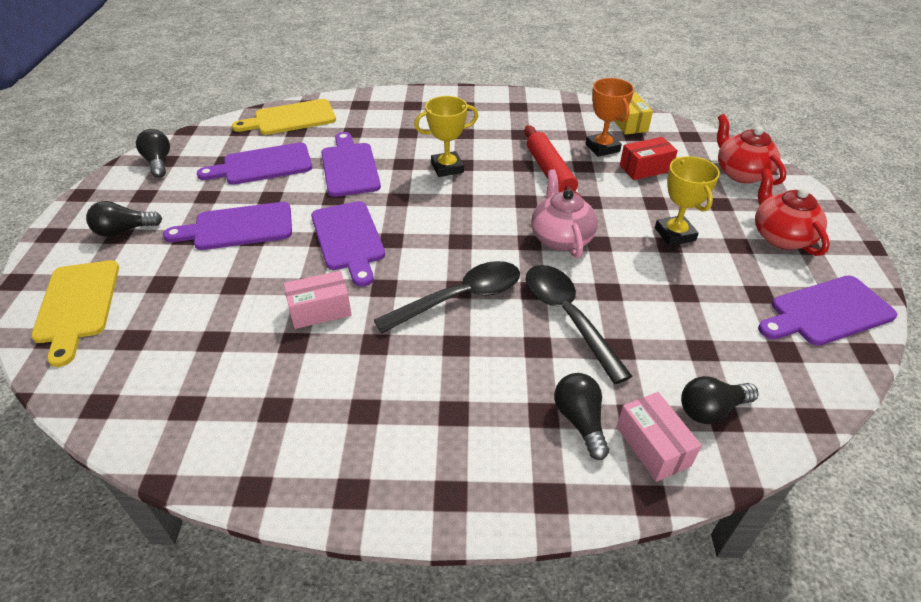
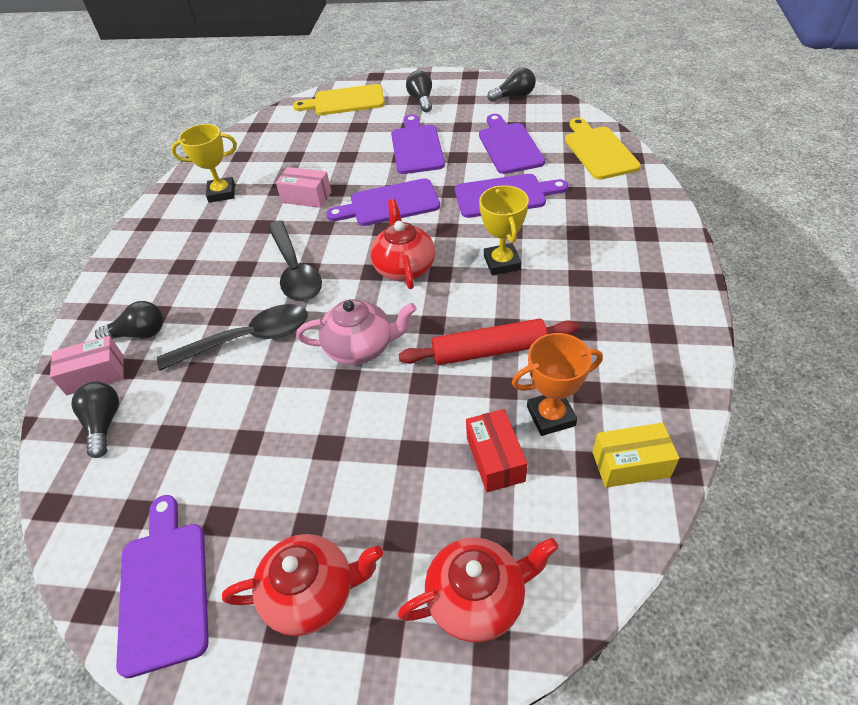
camera: 100 degrees right, 5 degrees up
(320, 310) = (306, 197): pink box -> pink box turned 60 degrees counterclockwise
(453, 221) = (404, 267): none -> red teapot
(674, 234) = (344, 458): yellow trophy -> yellow trophy (222, 193)

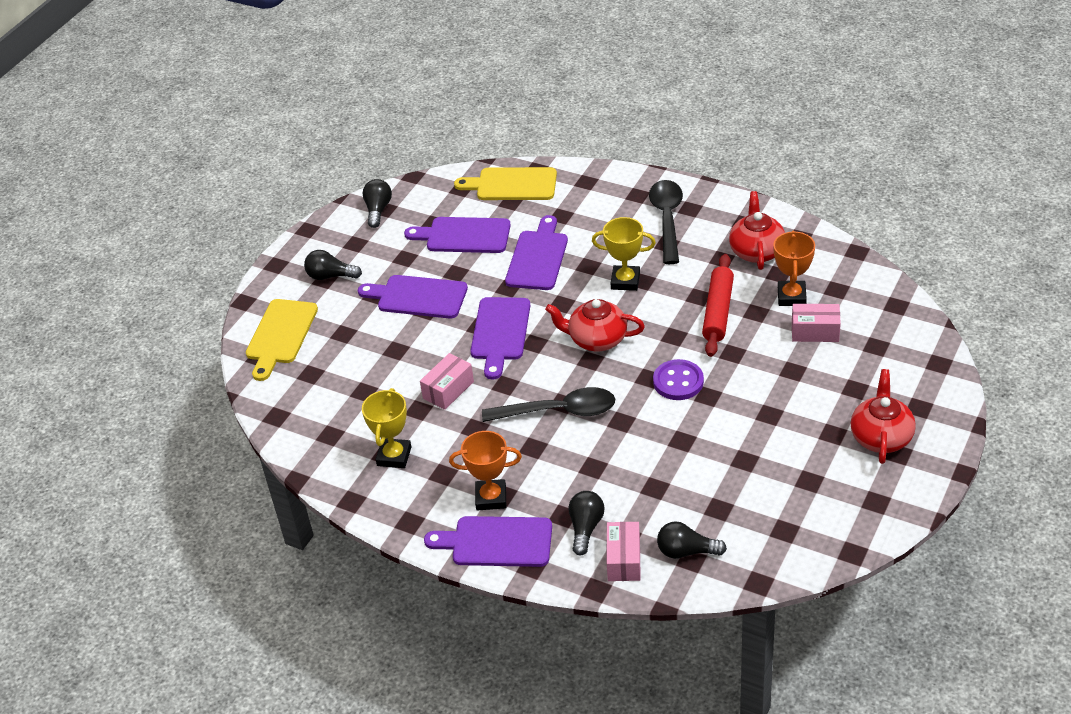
camera: 70 degrees left, 5 degrees down
(164, 588) = (852, 513): purple cutting board -> purple cutting board (496, 542)
(177, 261) = (491, 498): none -> orange trophy
(247, 339) = (632, 451): black spoon -> black spoon (667, 219)
(361, 347) = (678, 381): pink teapot -> purple button
(478, 597) = (908, 362): red teapot -> red teapot (756, 251)
(495, 459) = (815, 332): red box -> pink box
(630, 464) = (843, 272): yellow box -> none

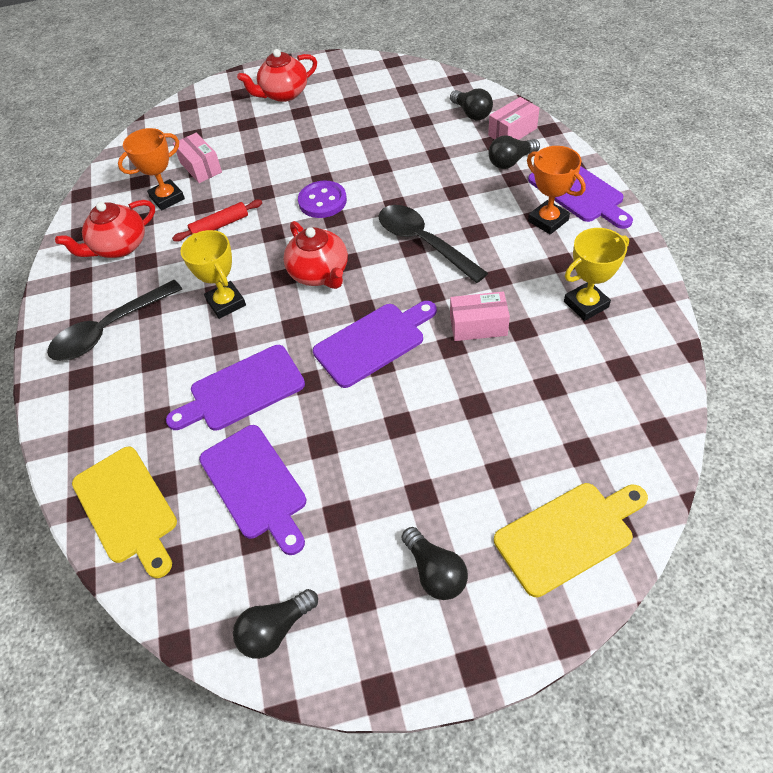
camera: 130 degrees left, 10 degrees up
(418, 297) = (387, 448): purple cutting board -> none
(718, 311) = (220, 225): red rolling pin -> red rolling pin, size x0.66

